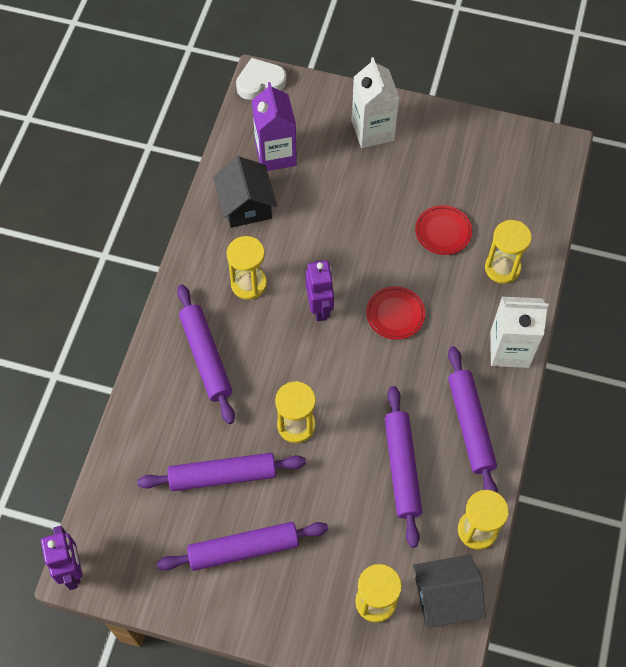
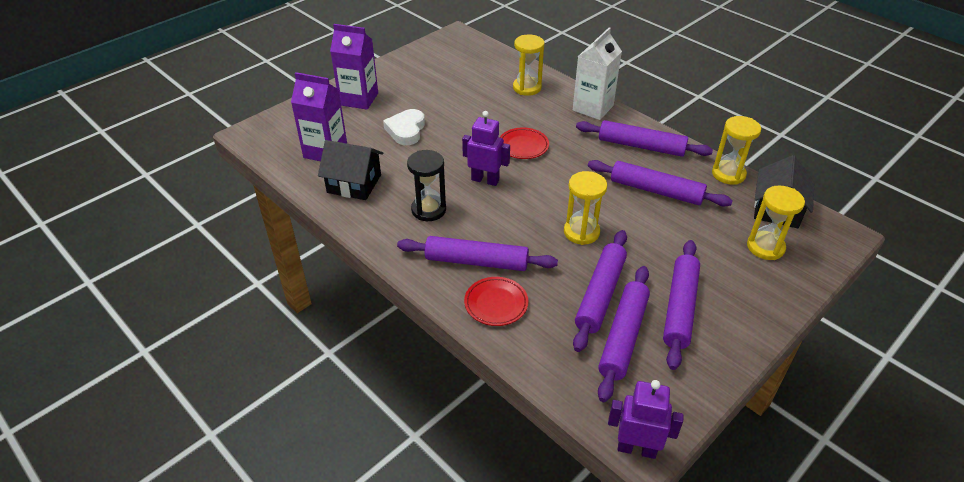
camera: 60 degrees left, 20 degrees down
(182, 514) = (623, 337): none -> purple rolling pin
(249, 284) = (428, 210): yellow hourglass -> black hourglass
(260, 82) = (251, 134): white heart -> white heart (406, 130)
(372, 130) = (359, 99): white carton -> purple carton
(443, 232) = (475, 100): red plate -> red plate (496, 304)

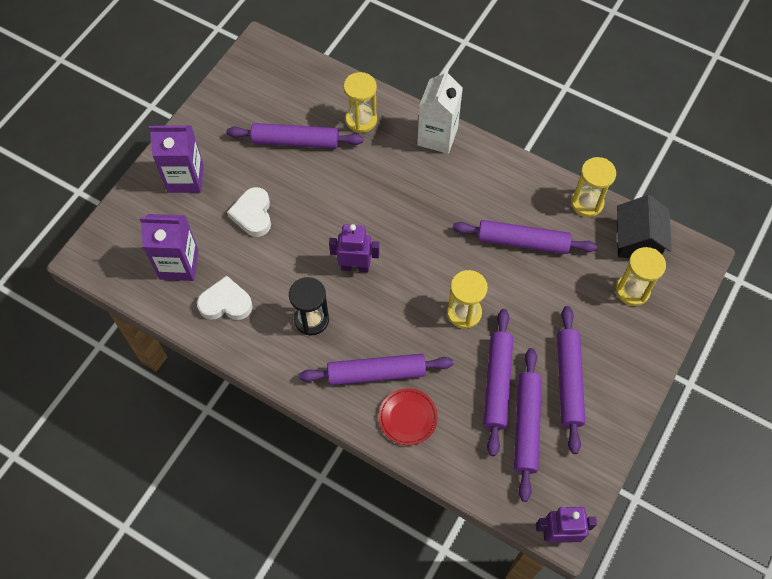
camera: 15 degrees left, 20 degrees up
(354, 184) = (225, 303): black house -> white heart
(523, 146) = (380, 210): red plate -> none
(641, 146) = (497, 183): purple rolling pin -> purple rolling pin (295, 141)

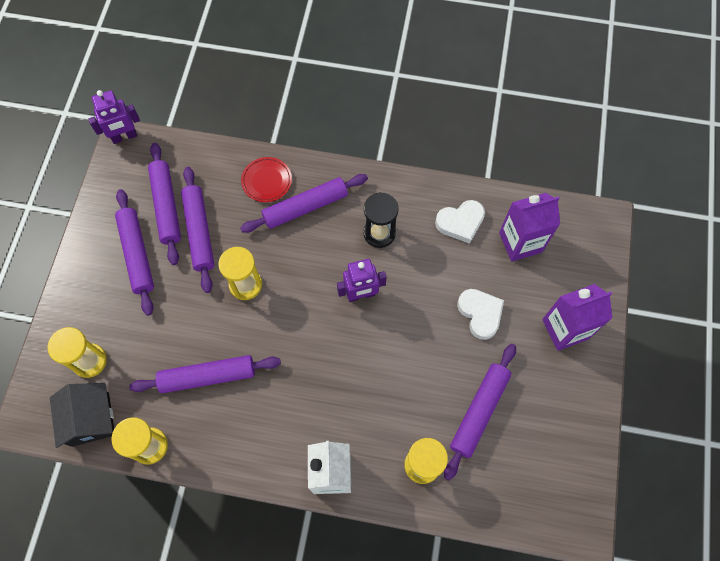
camera: 160 degrees right, 5 degrees up
(295, 141) = (479, 412): purple rolling pin -> purple rolling pin turned 45 degrees counterclockwise

